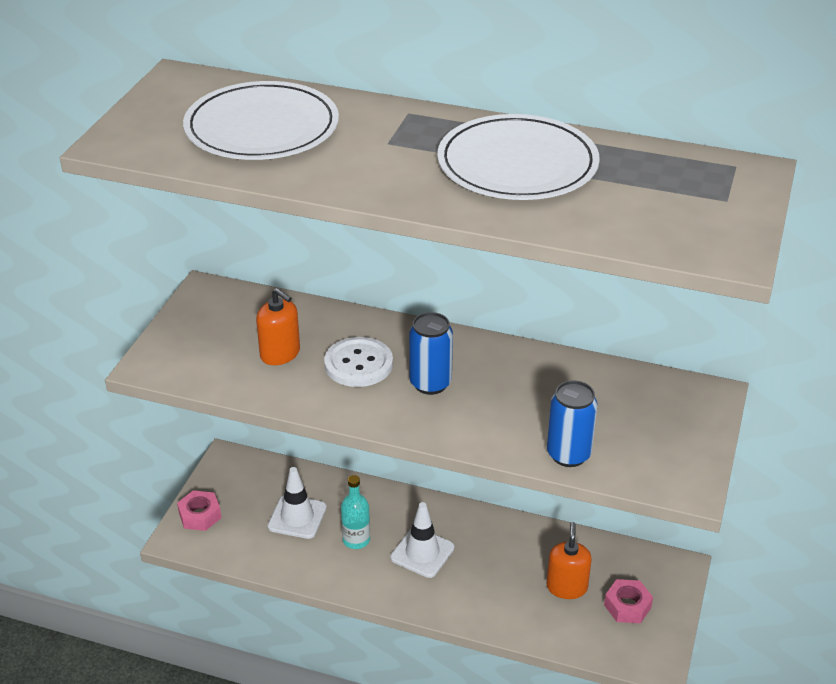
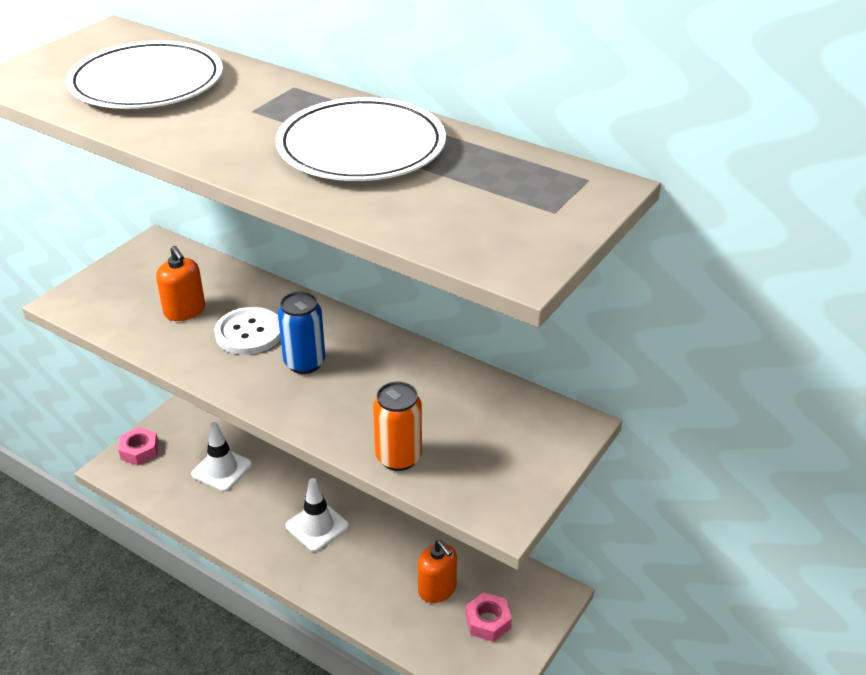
camera: 15 degrees right, 0 degrees up
(356, 540) = (263, 501): turquoise bottle -> none
(566, 587) = (437, 589): orange soap dispenser -> orange soap dispenser turned 120 degrees clockwise
(568, 454) = (398, 457): blue can -> orange can

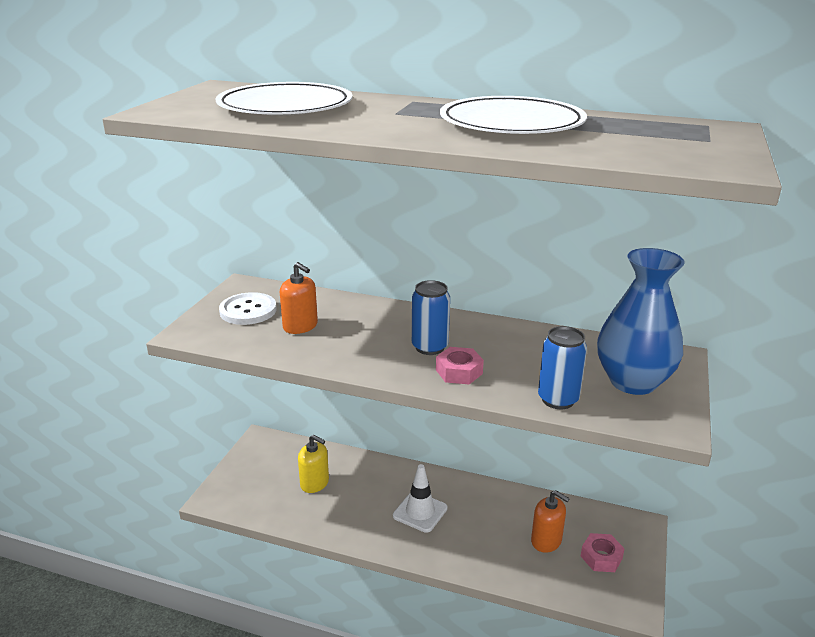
camera: 15 degrees left, 10 degrees down
(140, 451) = (233, 481): pink nut -> pink nut (459, 372)
(222, 469) = (314, 483): white traffic cone -> yellow soap dispenser
(249, 333) = (367, 333): white button -> white button (248, 310)
(398, 457) = (558, 399): orange can -> blue can
(498, 450) = (633, 382): none -> blue vase

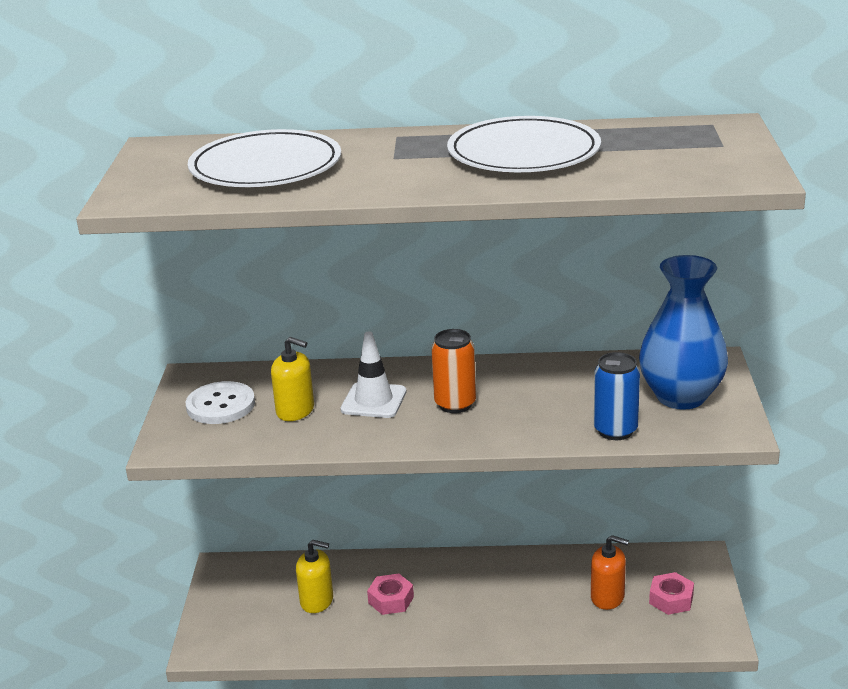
camera: 15 degrees left, 0 degrees up
(300, 326) = (295, 410): orange soap dispenser -> yellow soap dispenser
(420, 512) = (456, 602): white traffic cone -> white traffic cone (373, 401)
(429, 347) = (455, 404): blue can -> orange can
(459, 372) = (501, 424): pink nut -> pink nut (391, 600)

